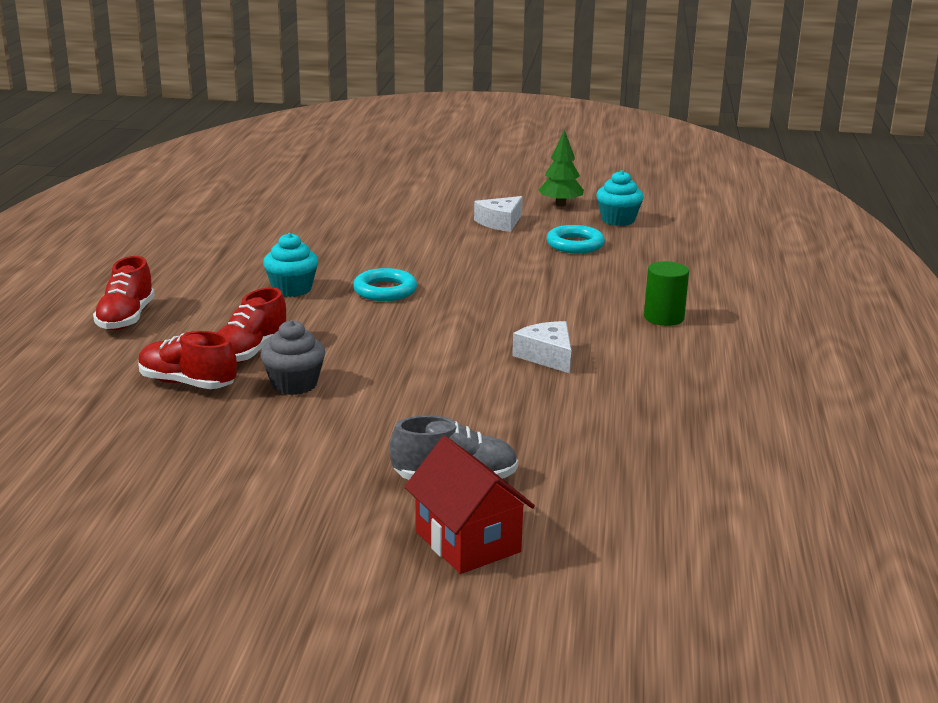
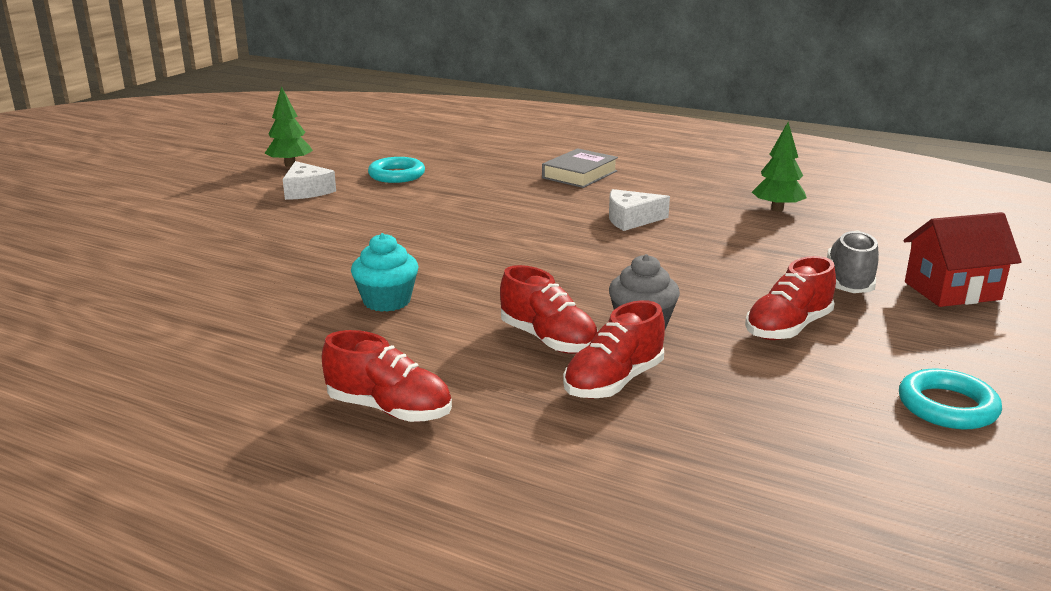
camera: 70 degrees left, 0 degrees up
(319, 449) = (788, 328): none -> red shoe
(385, 290) = (434, 258): turquoise ring -> turquoise ring (947, 406)
(618, 220) = (356, 154): turquoise cupcake -> none
(655, 431) = (777, 209): none -> green tree
(664, 318) = (579, 174): green cylinder -> grey book

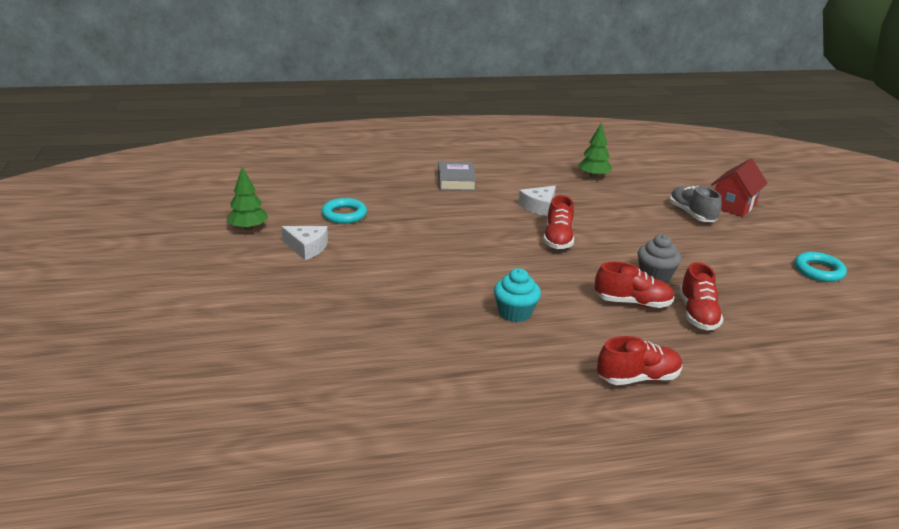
camera: 40 degrees left, 5 degrees up
(788, 328) = (710, 252): red shoe -> red shoe (558, 239)

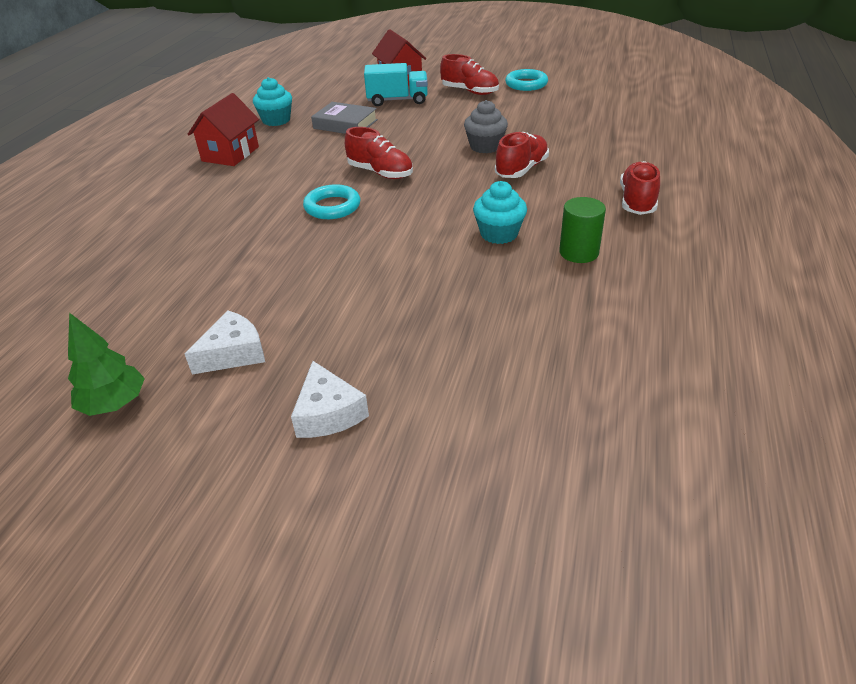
camera: 60 degrees left, 10 degrees up
(344, 214) = (176, 300): turquoise ring -> turquoise ring (332, 207)
(456, 180) = (188, 197): grey book -> grey book (345, 124)
(519, 357) = (578, 252): none -> green cylinder
(525, 176) = (230, 154): none -> red house
(539, 207) = (305, 165): white cheese -> white cheese (328, 413)
(593, 176) = (276, 120): green tree -> turquoise cupcake
(691, 214) = (397, 100): grey shoe -> turquoise truck
(697, 314) = (557, 147): red shoe -> red shoe (470, 92)

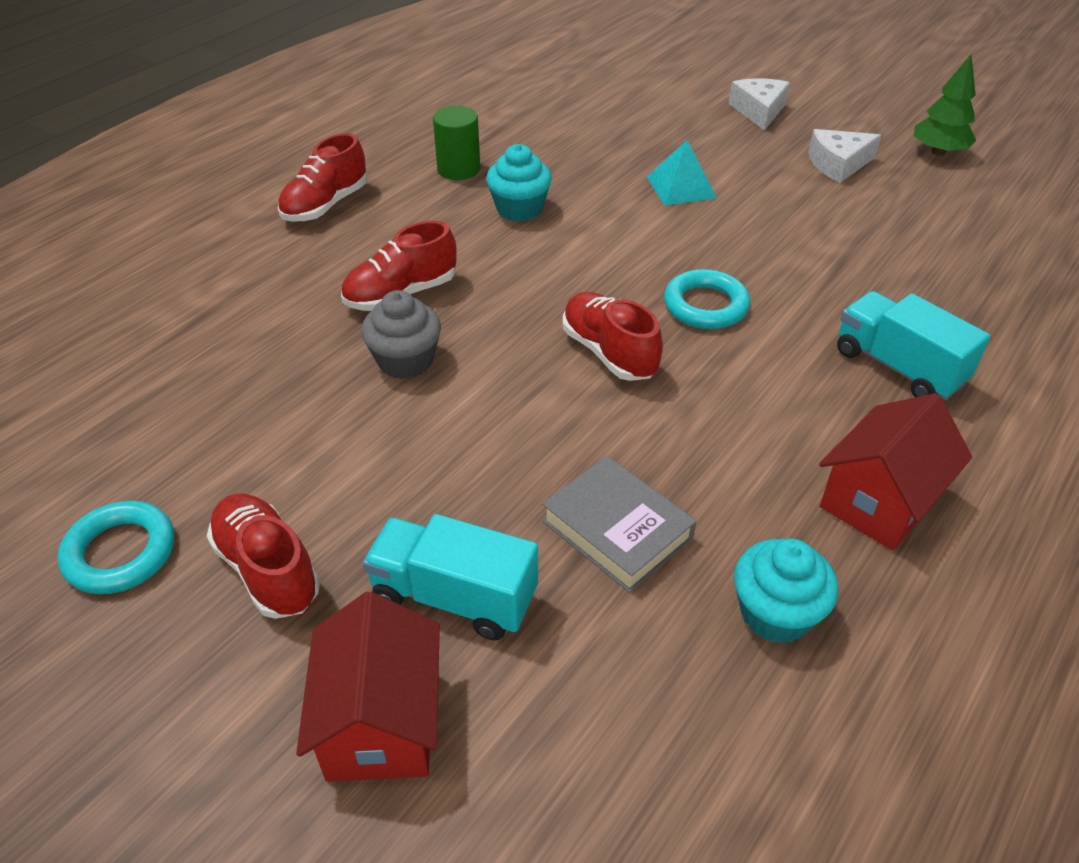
camera: 160 degrees left, 5 degrees up
(209, 204) = (898, 367): none -> turquoise truck
(381, 286) = (681, 187): none -> turquoise pyramid

